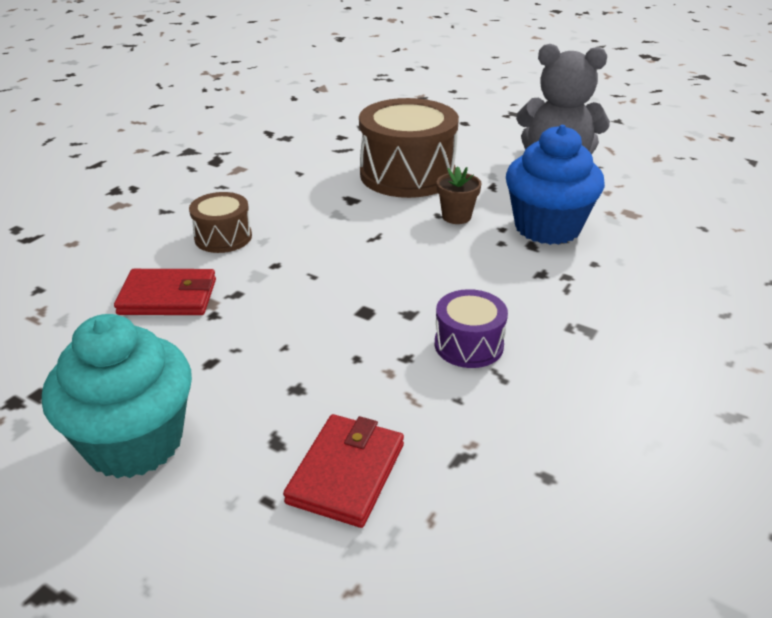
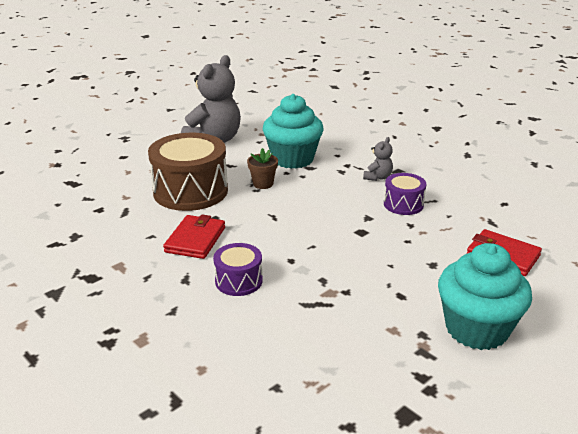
camera: 75 degrees left, 5 degrees down
(168, 297) = (315, 312): red wallet -> red wallet (195, 240)
(223, 237) = (238, 281): brown drum -> purple drum
(545, 310) = (378, 177): none -> grey teddy bear
(547, 227) = (292, 159): blue cupcake -> turquoise cupcake

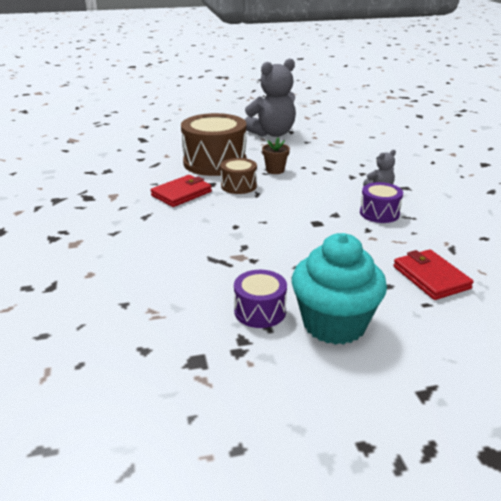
camera: 30 degrees right, 0 degrees up
(238, 281) = (180, 228): purple drum -> purple drum (260, 311)
(245, 212) = (238, 186): none -> brown drum
(292, 159) = (319, 159): turquoise cupcake -> none

